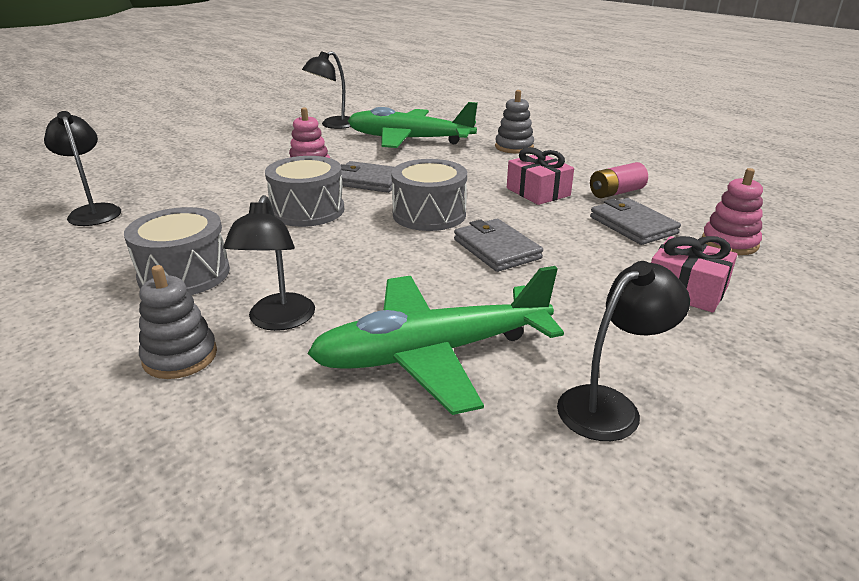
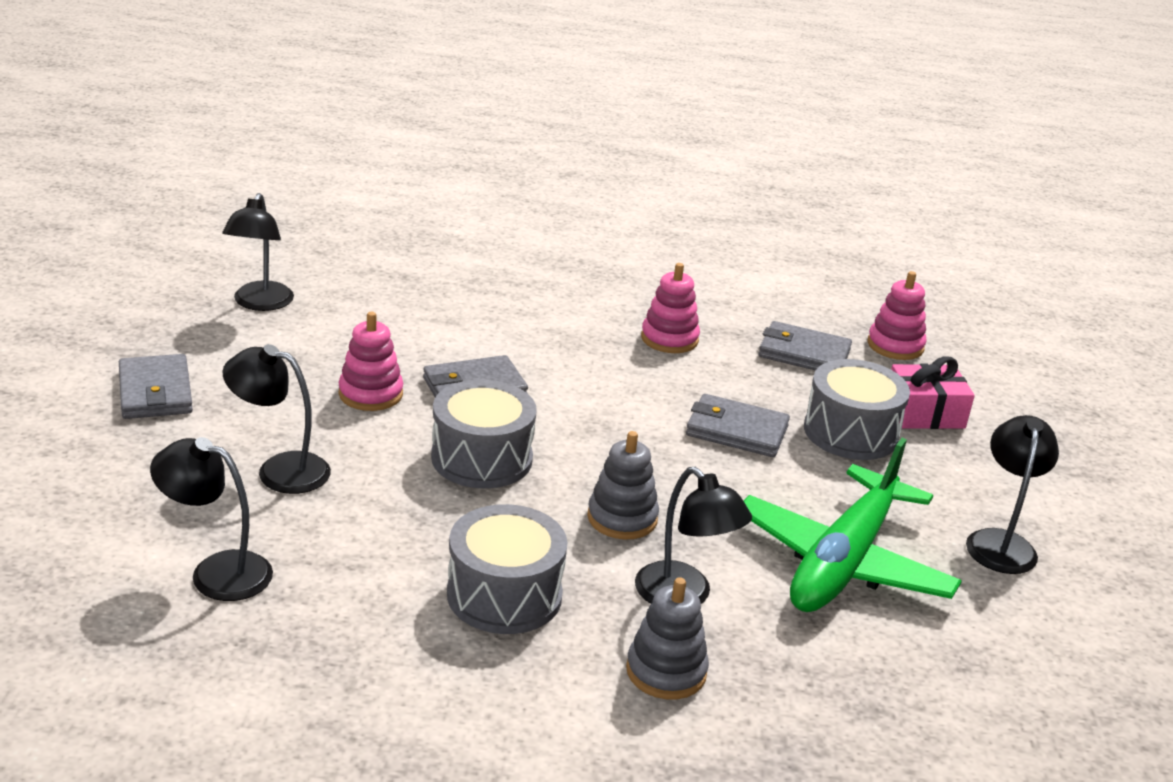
camera: 45 degrees left, 0 degrees up
(205, 184) = (280, 470): none -> black lamp
(220, 143) = (155, 392): none -> grey wallet
(409, 140) = (410, 300): green plane -> none
(429, 214) = (614, 412): grey drum -> grey drum (850, 432)
(514, 147) = (549, 274): grey stacking toy -> grey stacking toy (622, 518)
(538, 192) = (669, 339): pink gift -> pink stacking toy
(616, 192) = (738, 313): pink battery -> none

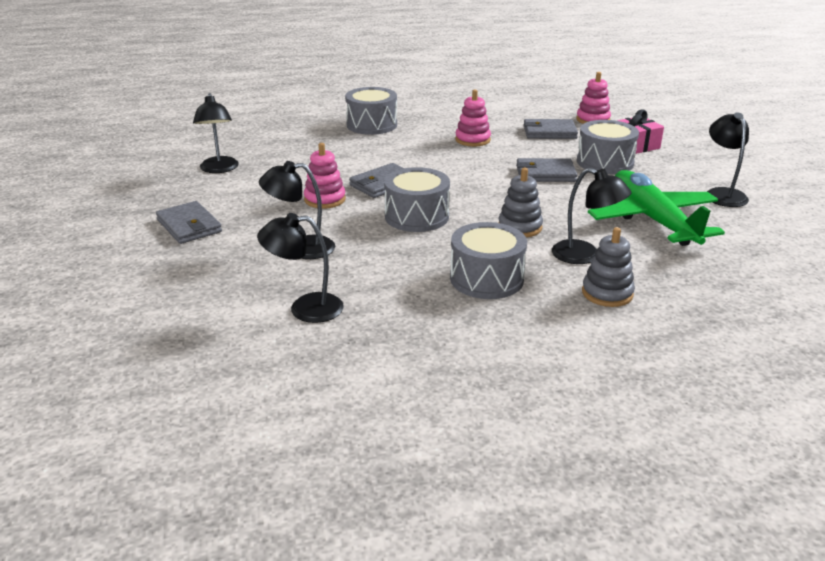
camera: 15 degrees left, 0 degrees up
(534, 275) = (371, 125): none -> grey drum
(843, 561) = (653, 220): green plane -> green plane turned 150 degrees clockwise

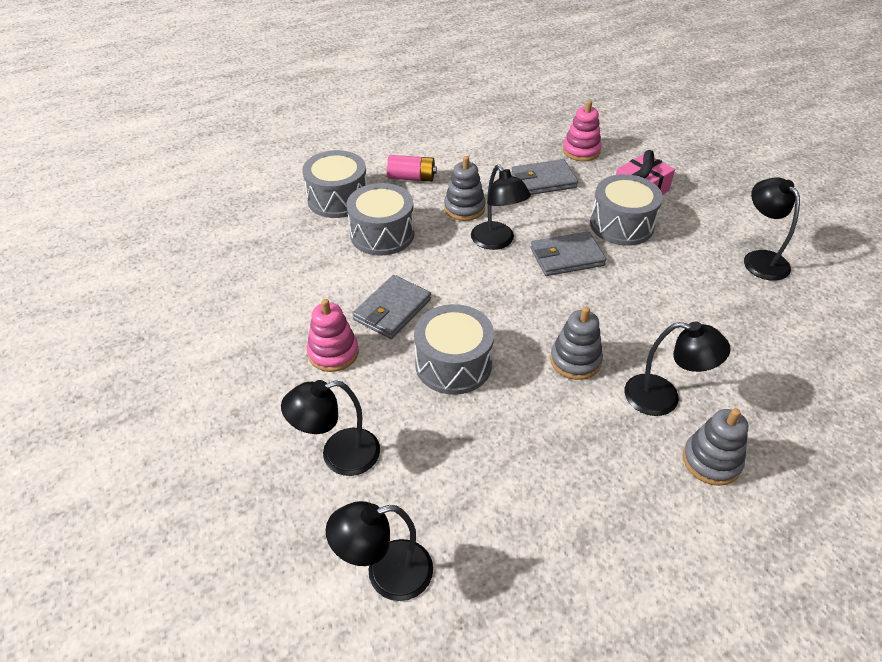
camera: 15 degrees left, 15 degrees up
(189, 226) = (181, 441): grey wallet -> none
(219, 169) = (179, 317): black lamp -> black lamp (497, 242)
(438, 120) = (411, 178): none -> pink battery
(472, 140) = (464, 208): pink stacking toy -> grey stacking toy
(486, 279) = (574, 465): grey drum -> grey drum (382, 234)
(653, 220) = (709, 319): green plane -> none

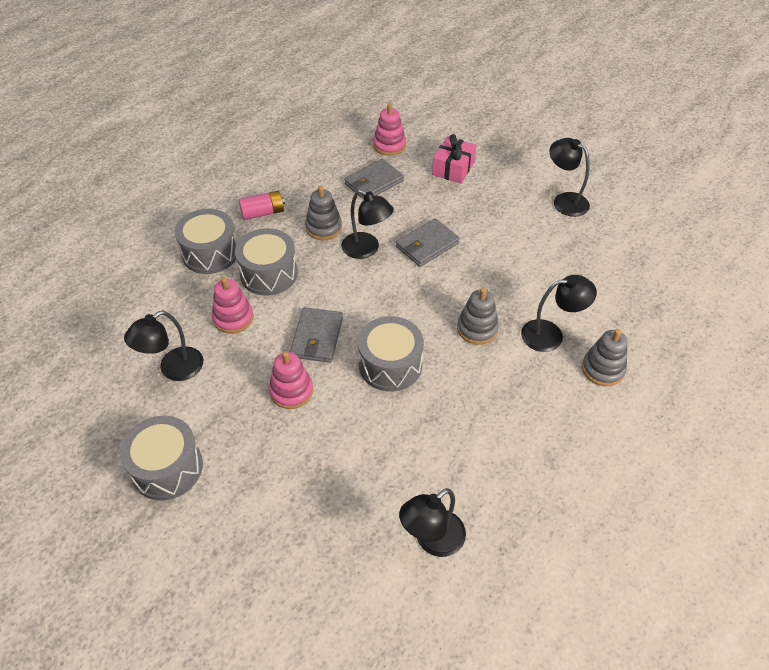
camera: 25 degrees left, 5 degrees up
(321, 264) = (233, 318): none -> pink stacking toy
(338, 455) = (346, 470): black lamp -> black lamp (173, 369)
(621, 225) = (454, 203): grey drum -> grey drum (167, 468)

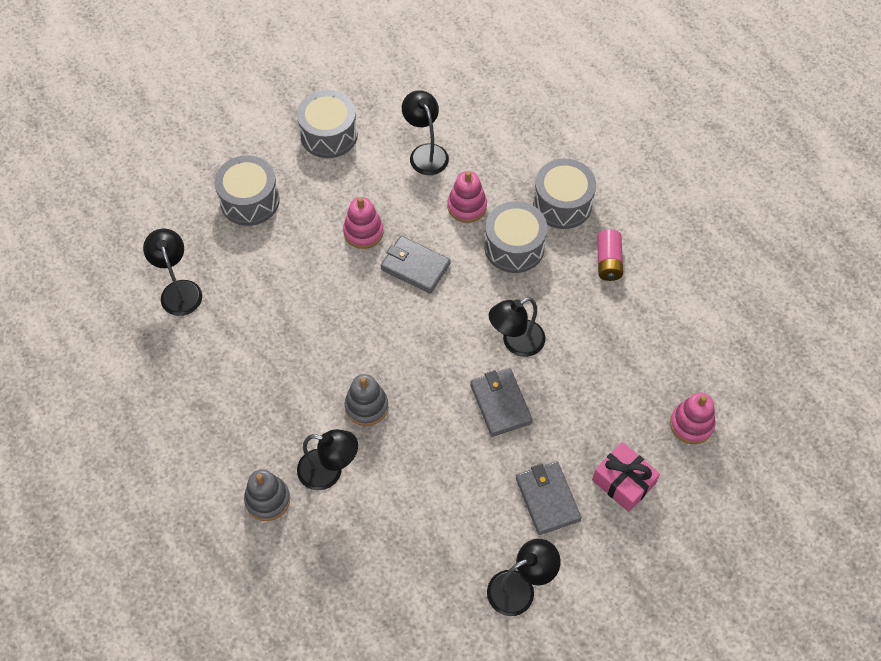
camera: 110 degrees right, 10 degrees up
(324, 228) = (564, 312): grey stacking toy -> none
(373, 182) = (625, 384): grey wallet -> grey wallet (547, 499)
(390, 365) = (357, 316): grey drum -> grey drum (250, 201)
(551, 335) = (329, 472): black lamp -> black lamp turned 90 degrees counterclockwise

